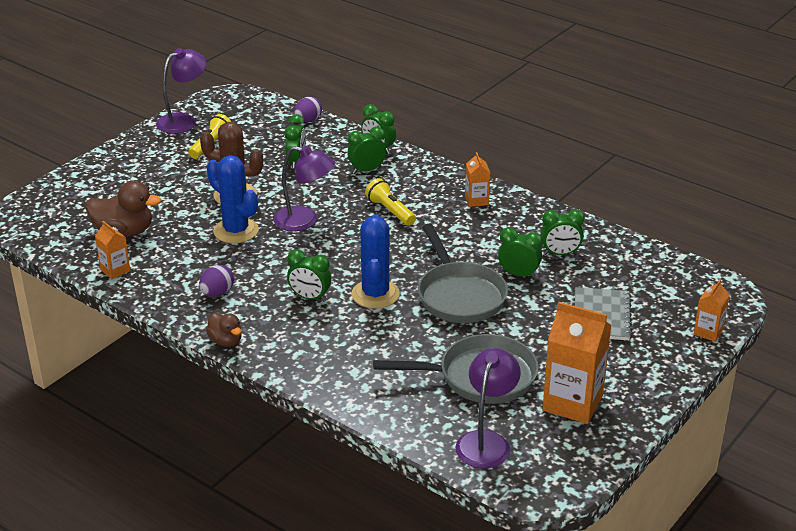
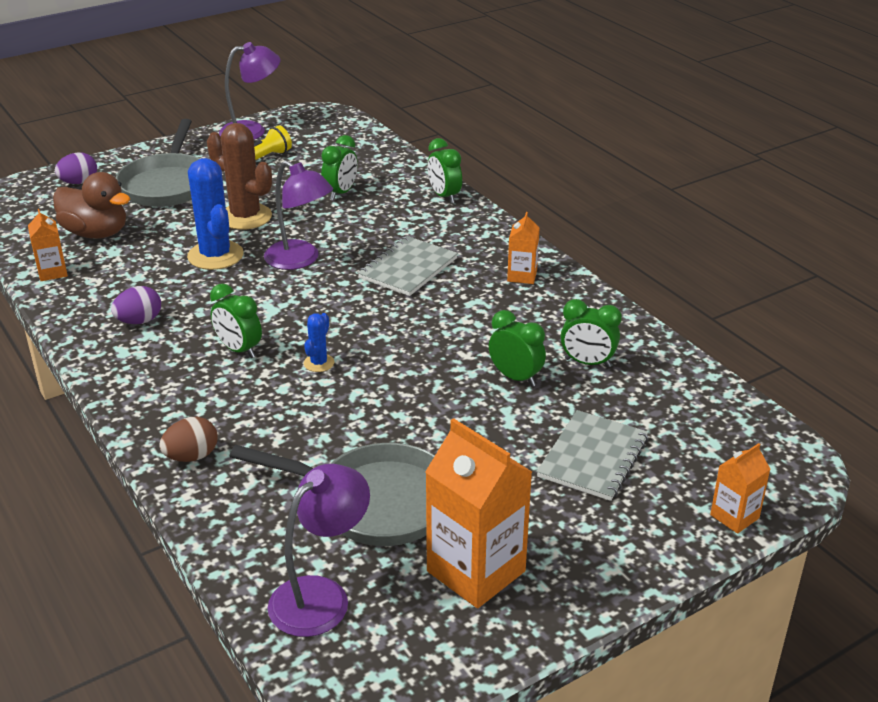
camera: 20 degrees right, 0 degrees up
(226, 341) = (103, 380): brown duck -> none
(308, 120) = (386, 152): purple egg -> purple egg (79, 182)
(334, 378) = (192, 456): none -> brown egg
(367, 170) = (413, 217): green clock -> none
(375, 294) = (319, 363): blue cactus -> blue cactus, size x0.48
(390, 211) = (408, 268): yellow flashlight -> grey notebook
(459, 295) = (421, 387): grey pan -> grey pan (167, 184)

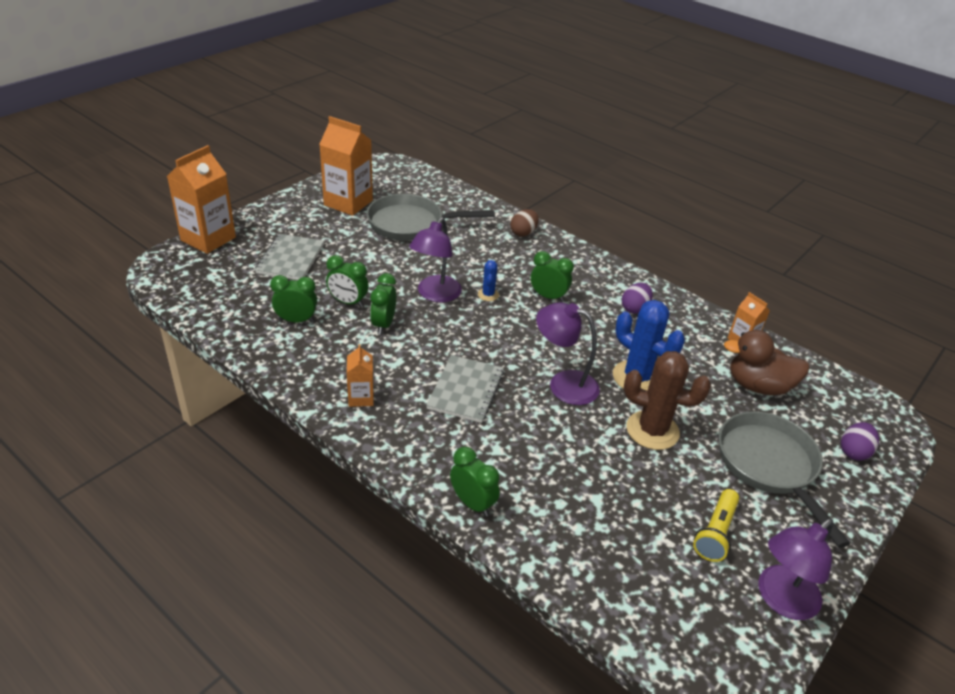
camera: 160 degrees right, 5 degrees up
(321, 596) = (418, 188): purple lamp -> purple lamp (435, 295)
(340, 193) = (586, 487): green clock -> green clock (383, 324)
(734, 516) = (208, 239): orange carton -> orange carton, size x1.93

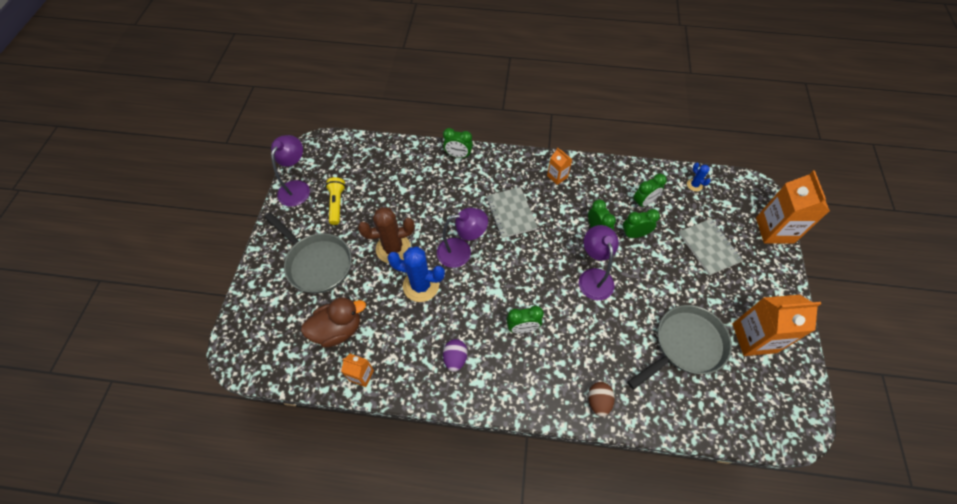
camera: 150 degrees right, 20 degrees up
(488, 295) = (562, 301): blue cactus -> blue cactus (694, 185)
(854, 452) = (265, 306): purple egg -> none

